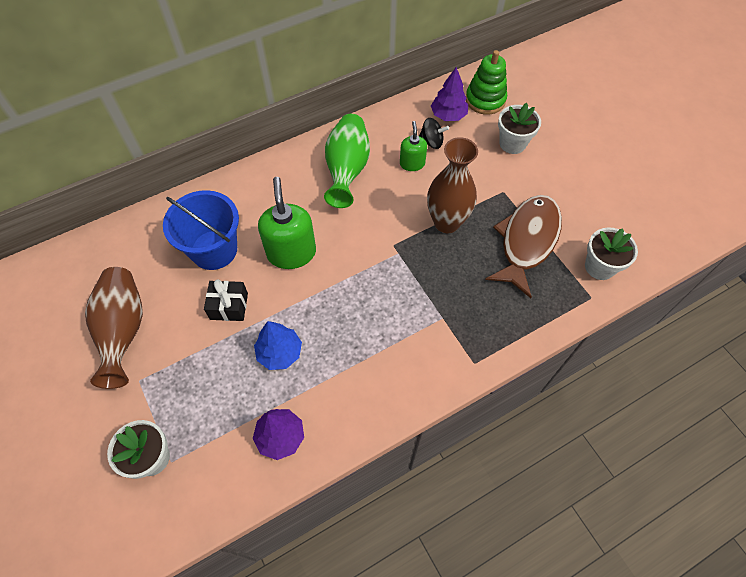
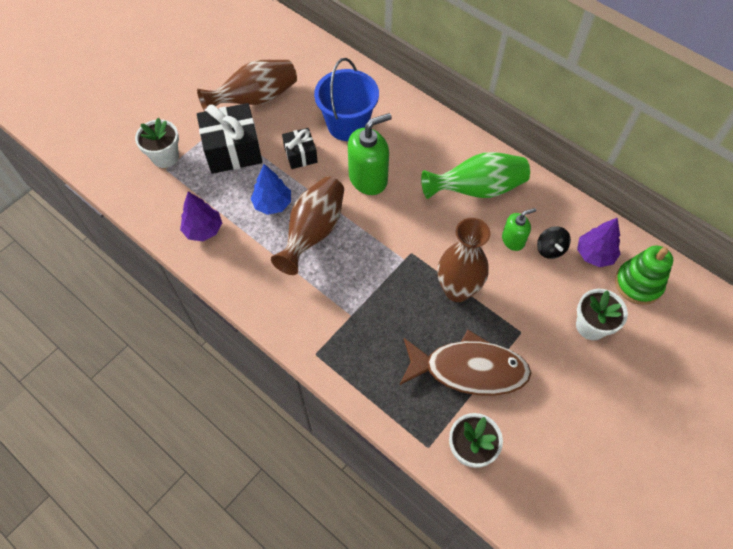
camera: 70 degrees right, 0 degrees up
(184, 375) = (233, 150): none -> black gift
(334, 323) = (313, 232): none -> brown vase

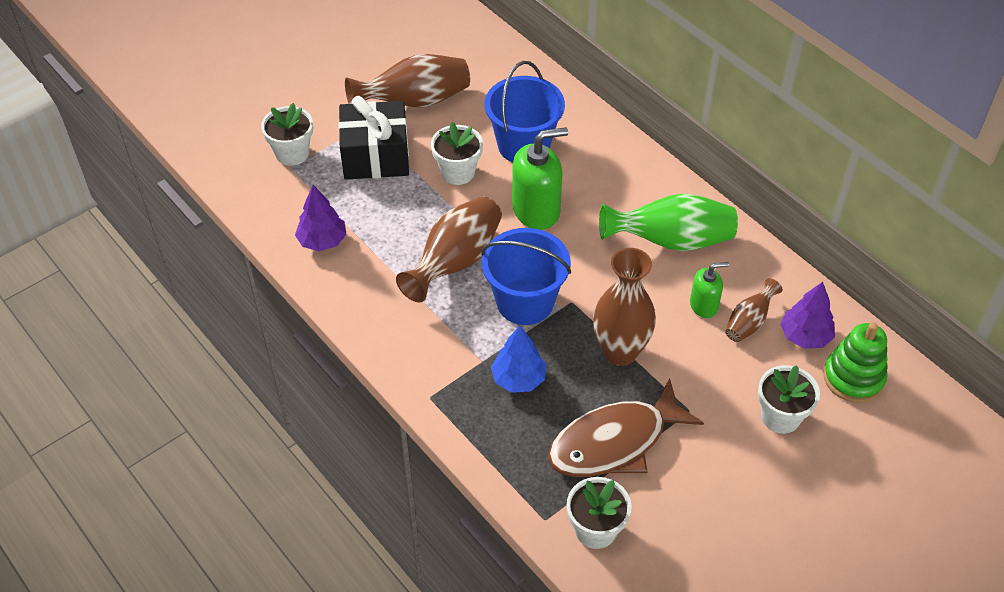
camera: 10 degrees right, 10 degrees down
(272, 204) = (412, 223): blue tree -> blue tree (518, 379)
(300, 155) = (458, 172): black gift -> white flower pot
(375, 258) = (525, 302): none -> blue bucket
(469, 369) = (615, 442): brown fish -> brown fish turned 135 degrees clockwise
(550, 249) = (749, 322): black spinning top -> brown vase

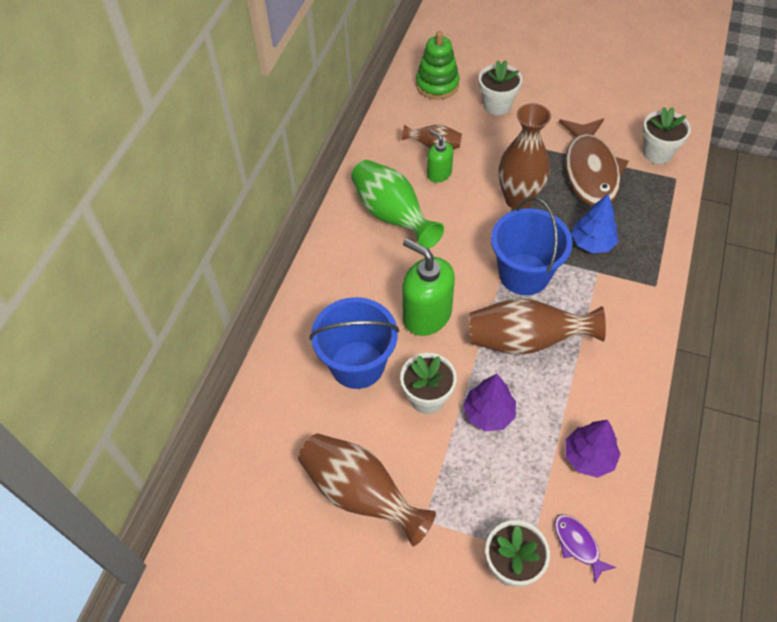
camera: 120 degrees left, 5 degrees up
(270, 195) = (578, 544): none -> purple fish
(376, 156) = (458, 481): black gift -> none
(615, 442) = (590, 171): brown fish -> brown fish turned 60 degrees clockwise
(805, 336) = (422, 116): purple tree -> purple tree (488, 414)

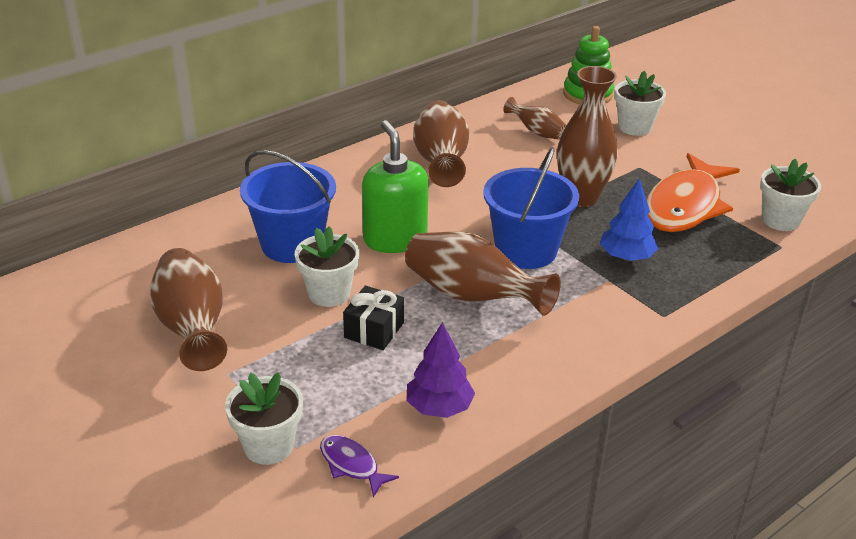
camera: 30 degrees right, 20 degrees down
(392, 215) = (441, 162): green vase -> brown vase
(439, 173) = (519, 152): green soap dispenser -> none
(488, 414) = (374, 330): purple tree -> black gift
(578, 544) = (351, 465): purple fish -> purple fish turned 45 degrees counterclockwise
(590, 171) = (685, 206): brown fish -> orange fish

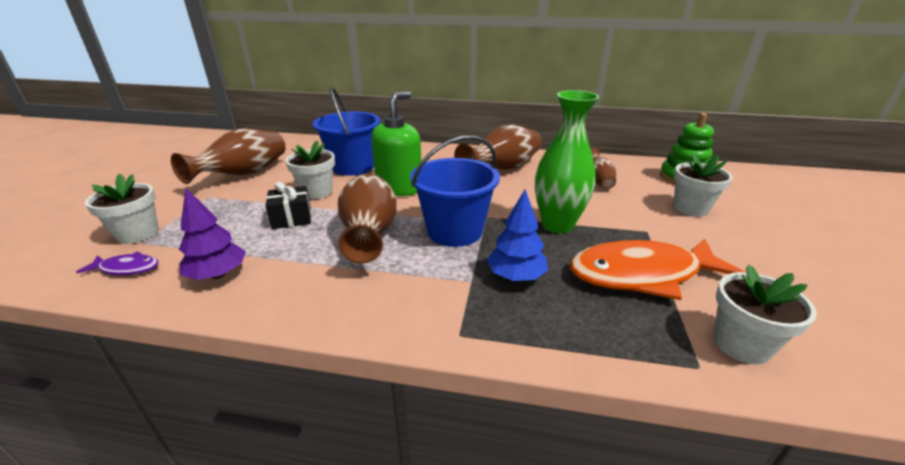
camera: 50 degrees right, 5 degrees down
(351, 465) = (127, 268): purple fish -> purple fish turned 90 degrees clockwise
(581, 198) = (557, 225): brown vase -> green vase

